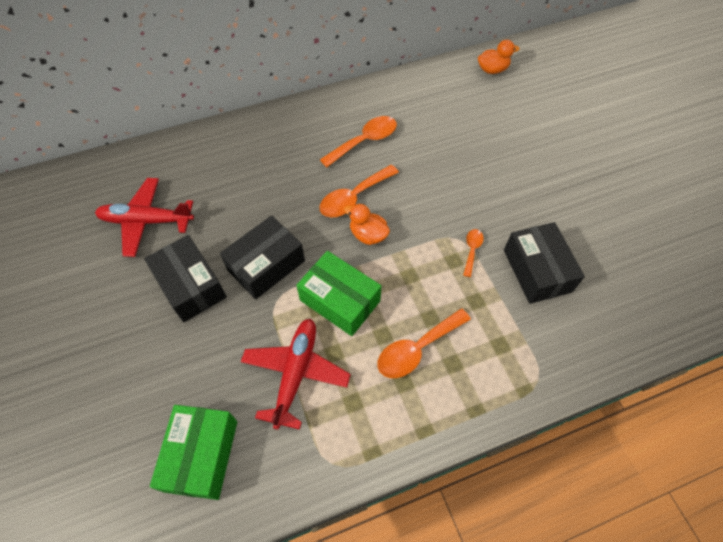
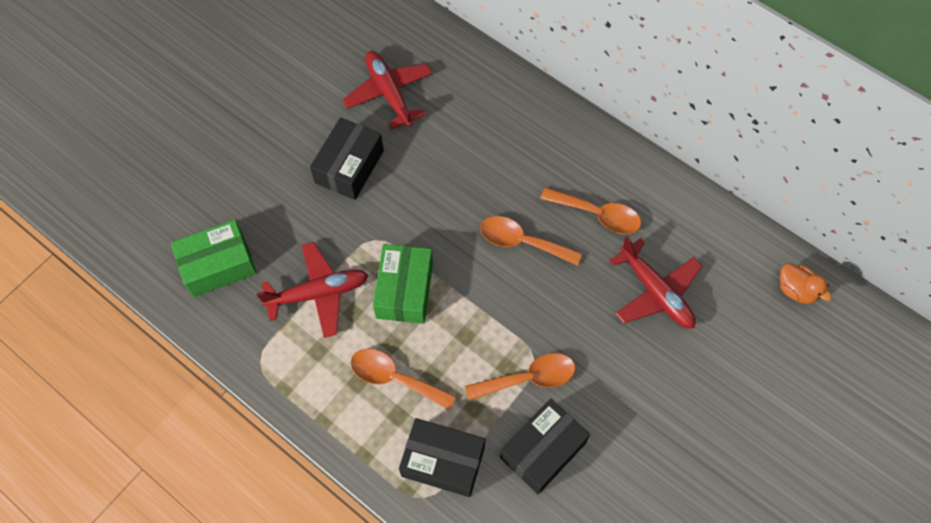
camera: 60 degrees right, 5 degrees up
(266, 265) = (403, 211): black box -> black box (443, 461)
(368, 235) = (487, 277): orange duck -> none
(448, 139) = (656, 292): none -> red plane
(472, 250) = (529, 378): orange spoon -> orange spoon, size x1.83

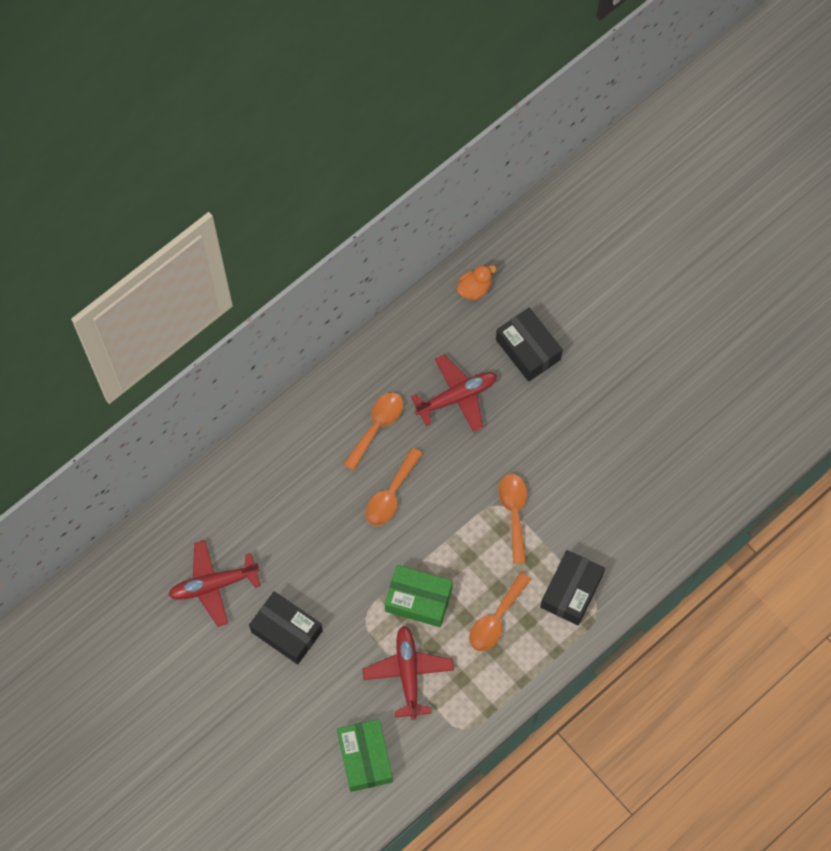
camera: 80 degrees left, 5 degrees up
(542, 450) = (574, 513): black box -> black box (528, 349)

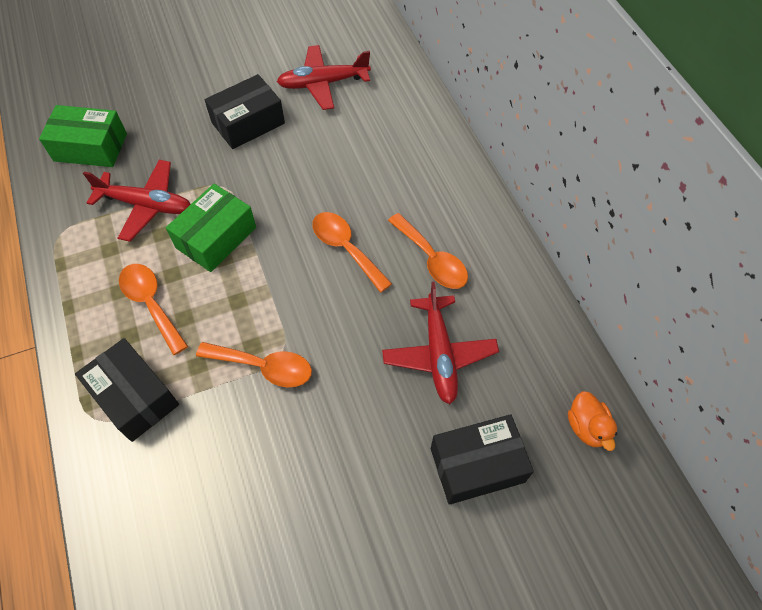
camera: 110 degrees right, 10 degrees down
(213, 585) = (323, 83): red plane -> red plane turned 105 degrees counterclockwise

